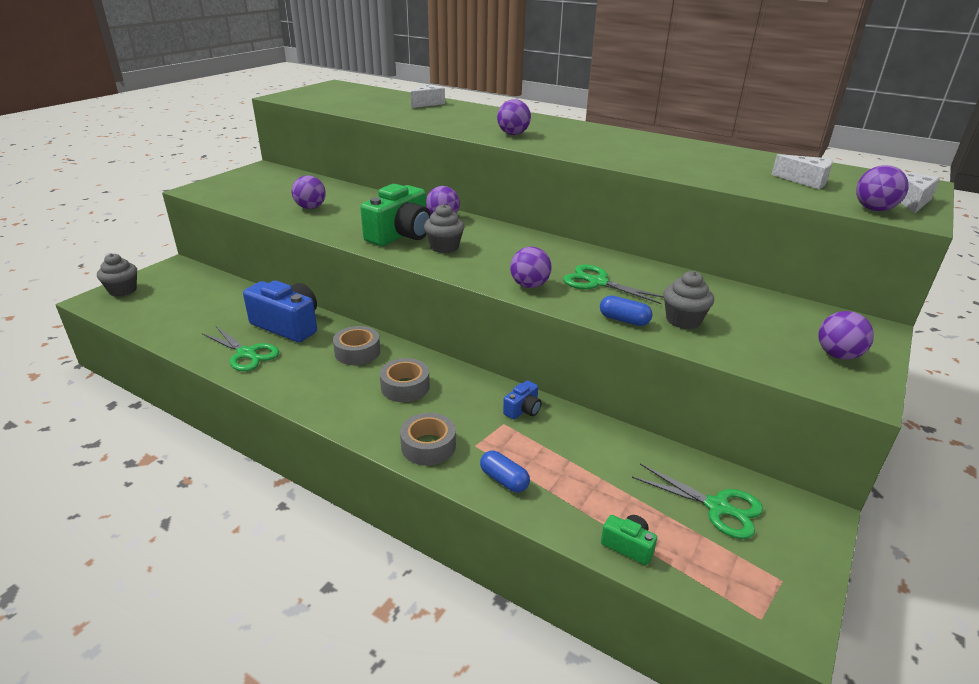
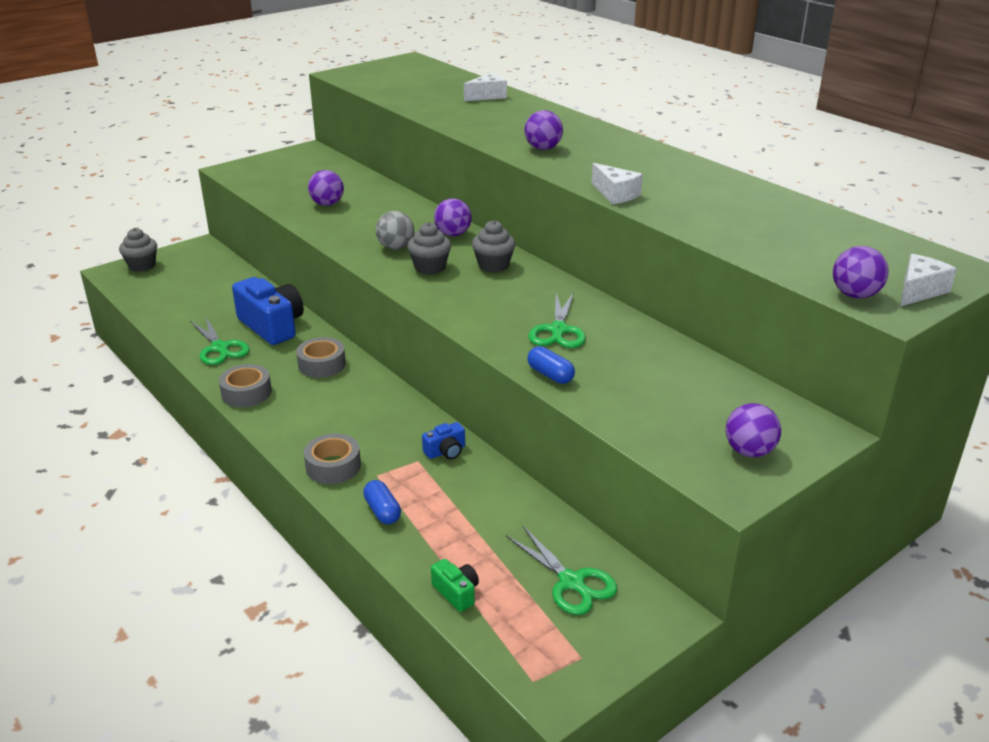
camera: 20 degrees right, 0 degrees up
(401, 235) = (396, 247): green camera -> grey ball
(405, 387) = (346, 407): grey tape -> grey tape (246, 393)
(529, 285) = (484, 322): purple ball -> none
(597, 282) = (558, 330): green scissors -> green scissors turned 135 degrees counterclockwise
(683, 320) = (614, 386): grey cupcake -> grey cupcake (493, 265)
(806, 181) = (820, 249): white cheese -> white cheese (615, 194)

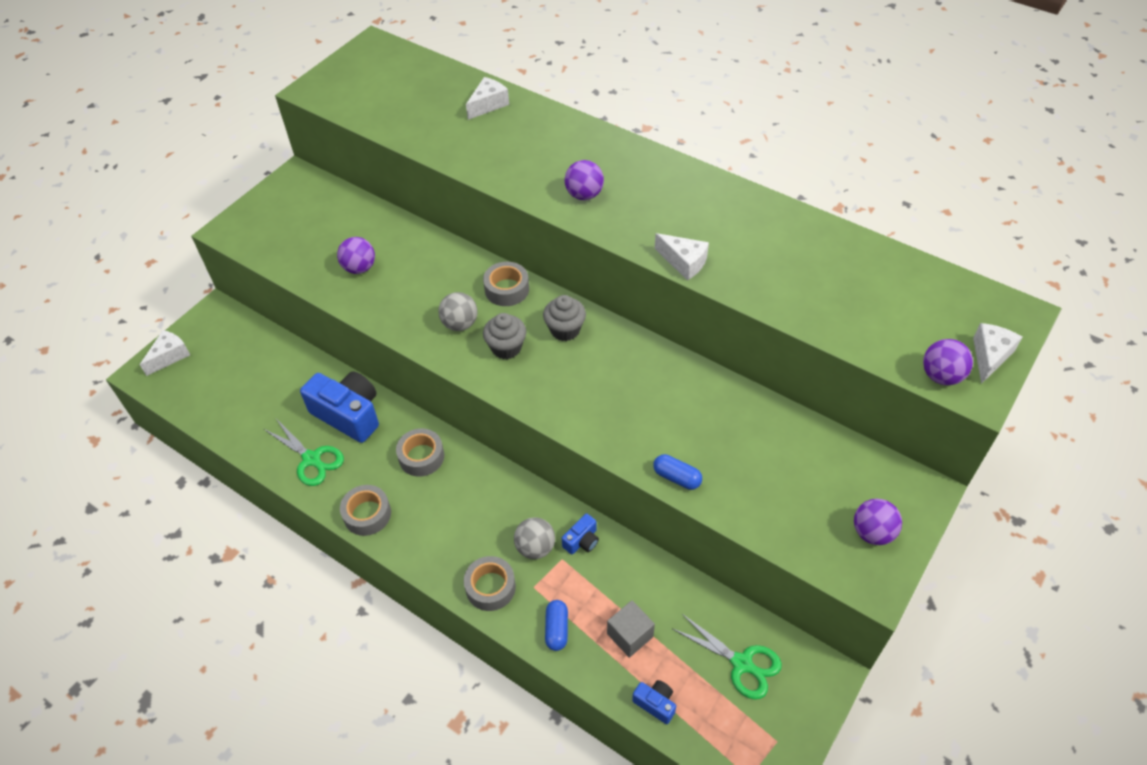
camera: 15 degrees left, 20 degrees up
(142, 265) = (169, 356): grey cupcake -> white cheese
(382, 511) = (556, 629): blue capsule -> blue capsule turned 45 degrees clockwise
(395, 447) = (535, 547): none -> grey ball
(453, 234) = (507, 289): purple ball -> grey tape
(456, 593) = (655, 703): green camera -> blue camera
(457, 532) = (630, 635): none -> grey cube
(558, 330) = (661, 413): green scissors -> none

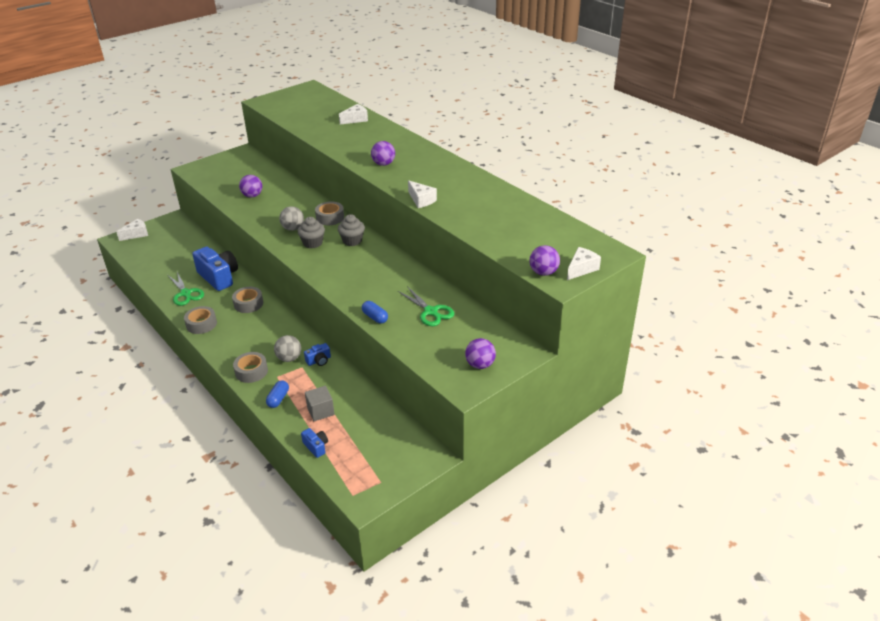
camera: 15 degrees right, 15 degrees down
(742, 664) = (382, 439): green scissors -> green scissors (431, 312)

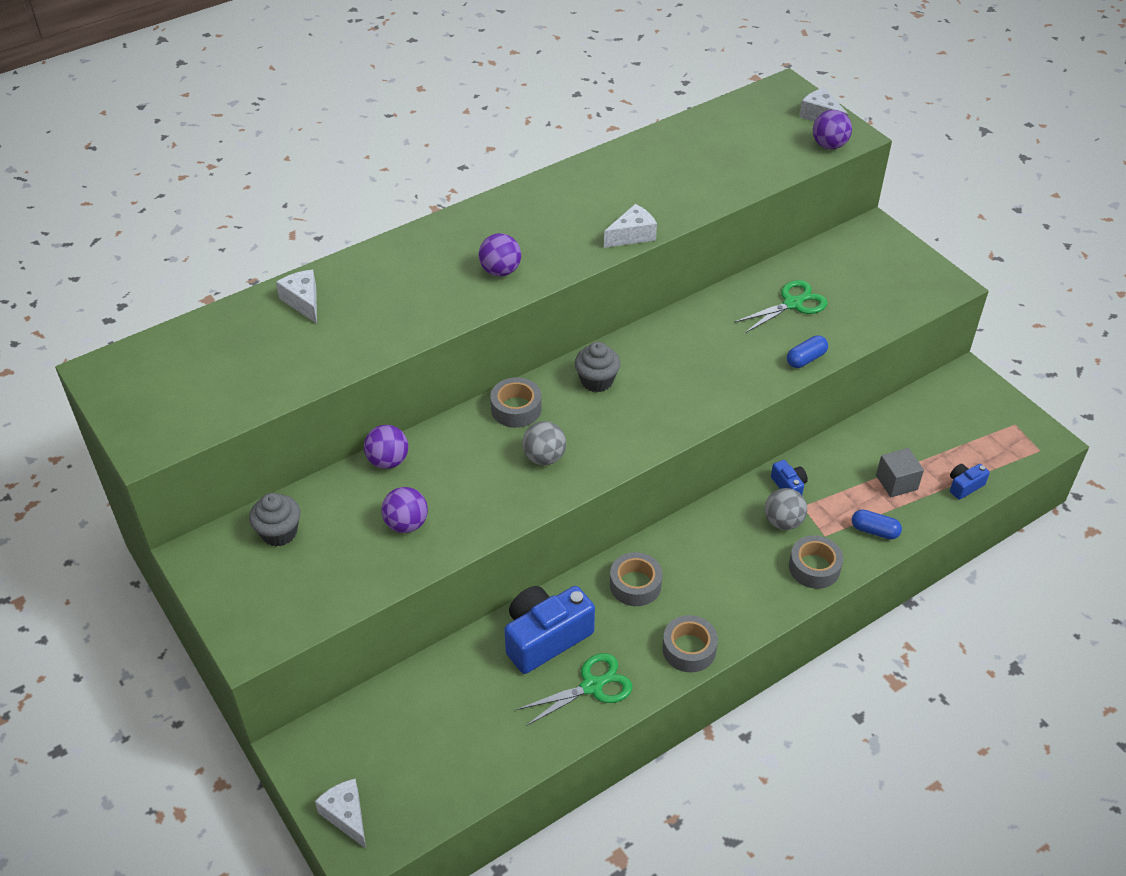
camera: 85 degrees left, 10 degrees up
(312, 243) = (597, 430): grey cupcake -> grey cupcake (279, 532)
(480, 365) = (902, 268): purple ball -> purple ball (388, 461)

